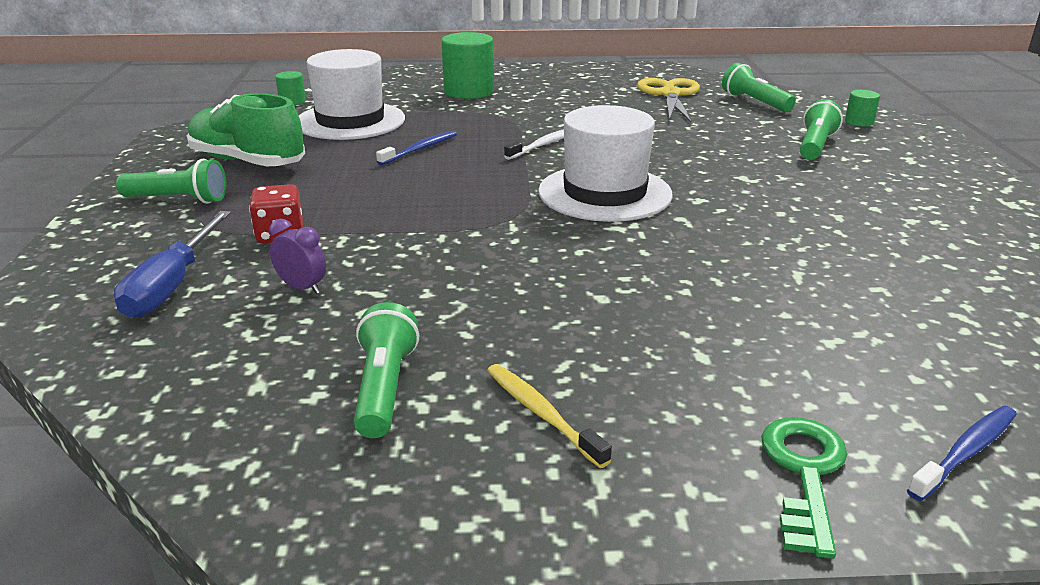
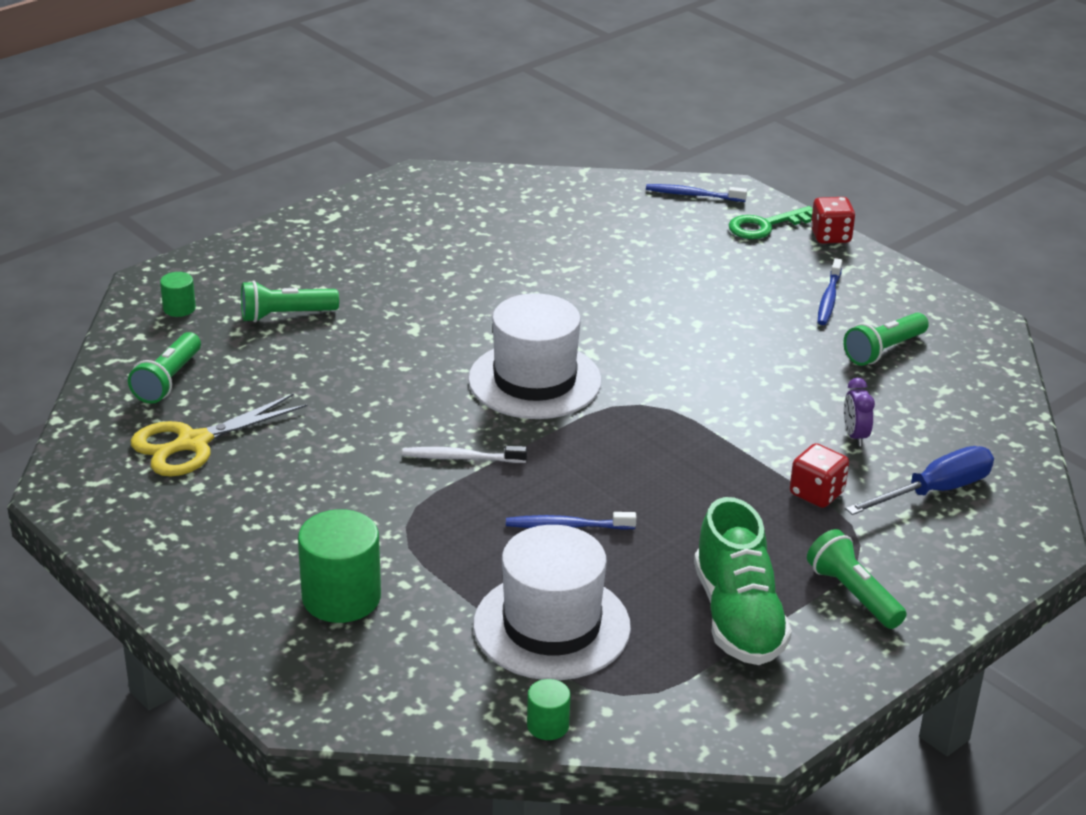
camera: 130 degrees left, 5 degrees up
(542, 414) = (829, 298): yellow toothbrush -> blue toothbrush
(714, 527) = (830, 236): none -> red dice

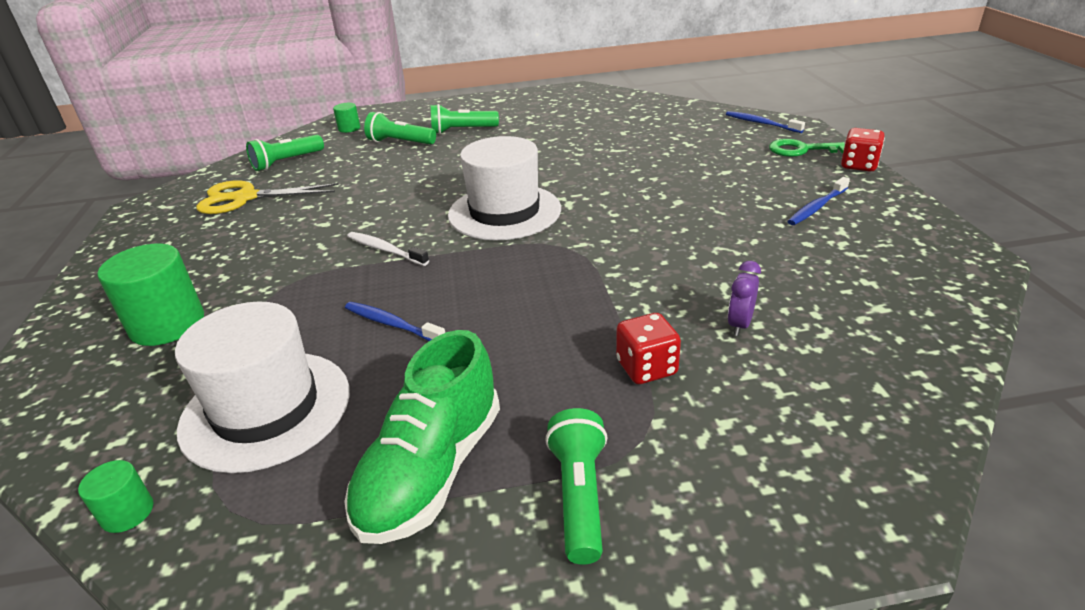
camera: 35 degrees right, 0 degrees up
(883, 350) = (837, 258): green flashlight -> green flashlight (462, 130)
(935, 491) = (784, 408): blue screwdriver -> none

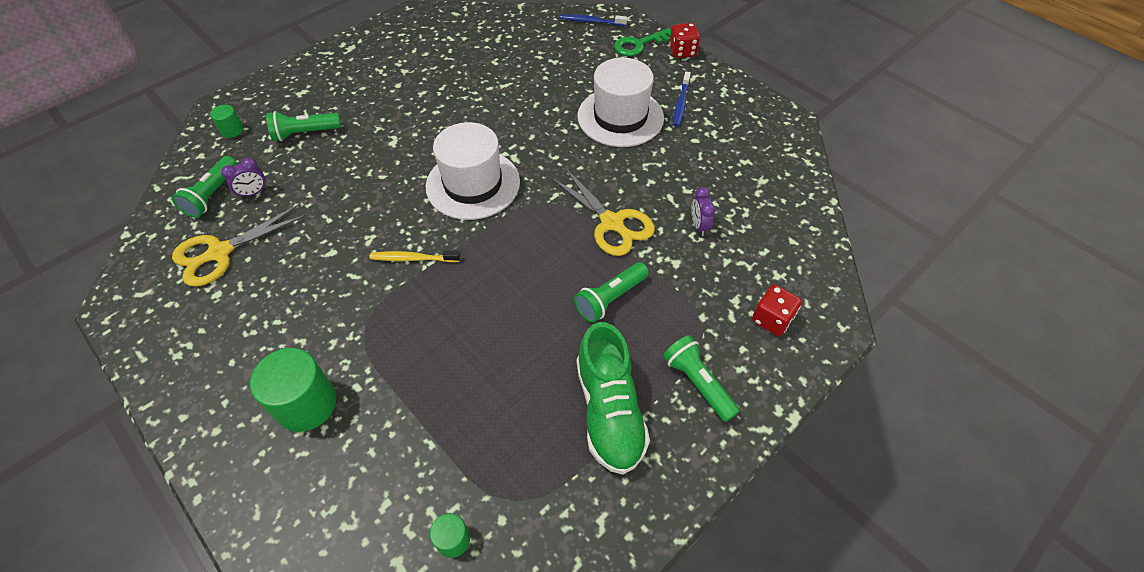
camera: 35 degrees left, 20 degrees up
(266, 409) = (465, 427): white hat -> white hat (620, 117)
(316, 168) = (254, 193): none -> purple clock
(385, 250) = (413, 258): white toothbrush -> yellow toothbrush
(392, 324) = (485, 322): blue toothbrush -> none
(462, 130) = (351, 100): green flashlight -> green flashlight (610, 299)
(624, 286) = (611, 223): none -> yellow scissors
(646, 368) = (671, 282): red dice -> red dice (772, 319)

